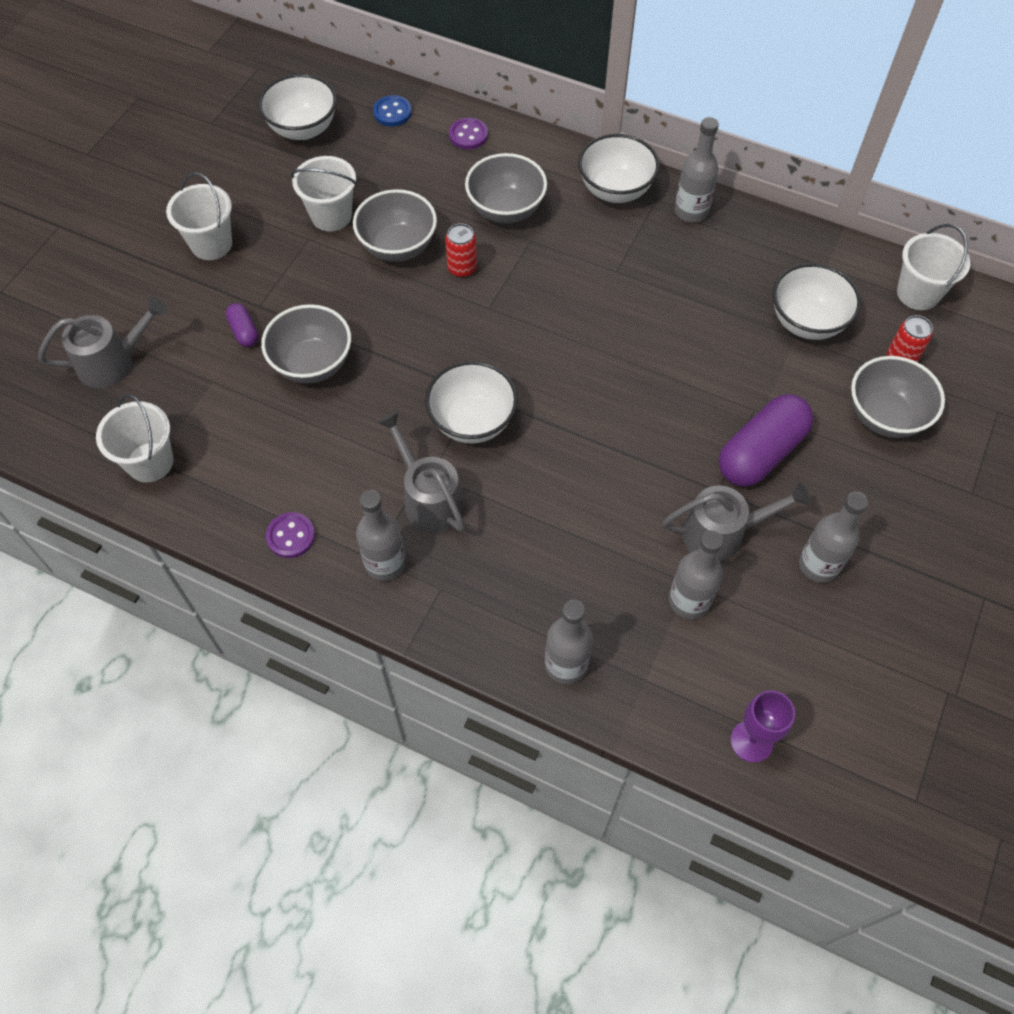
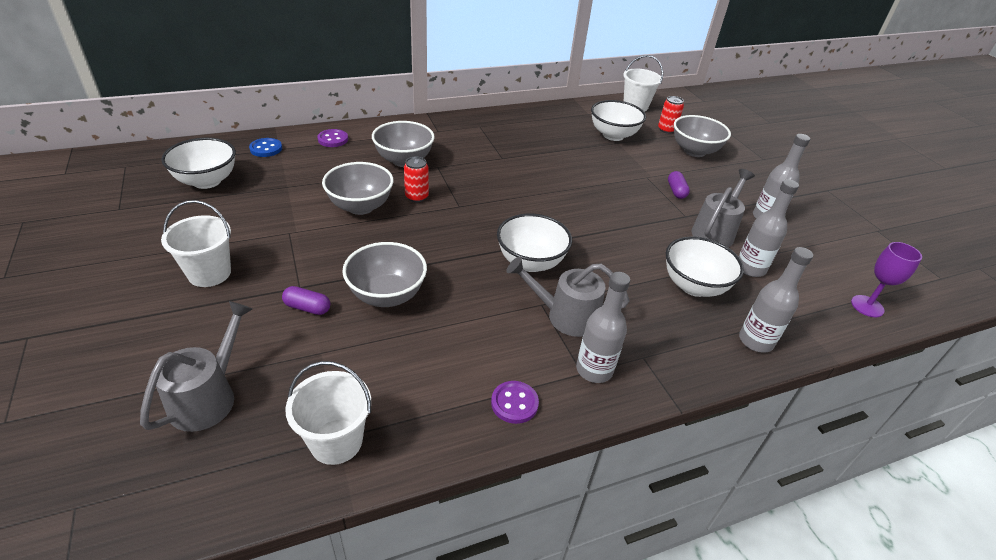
camera: 50 degrees left, 20 degrees down
(331, 216) = (290, 213): white bucket -> none
(615, 190) = (451, 128): white bowl -> white bowl (694, 286)
(691, 211) = (501, 120): grey bottle -> none
(761, 453) = (676, 191): purple capsule -> purple capsule, size x0.47

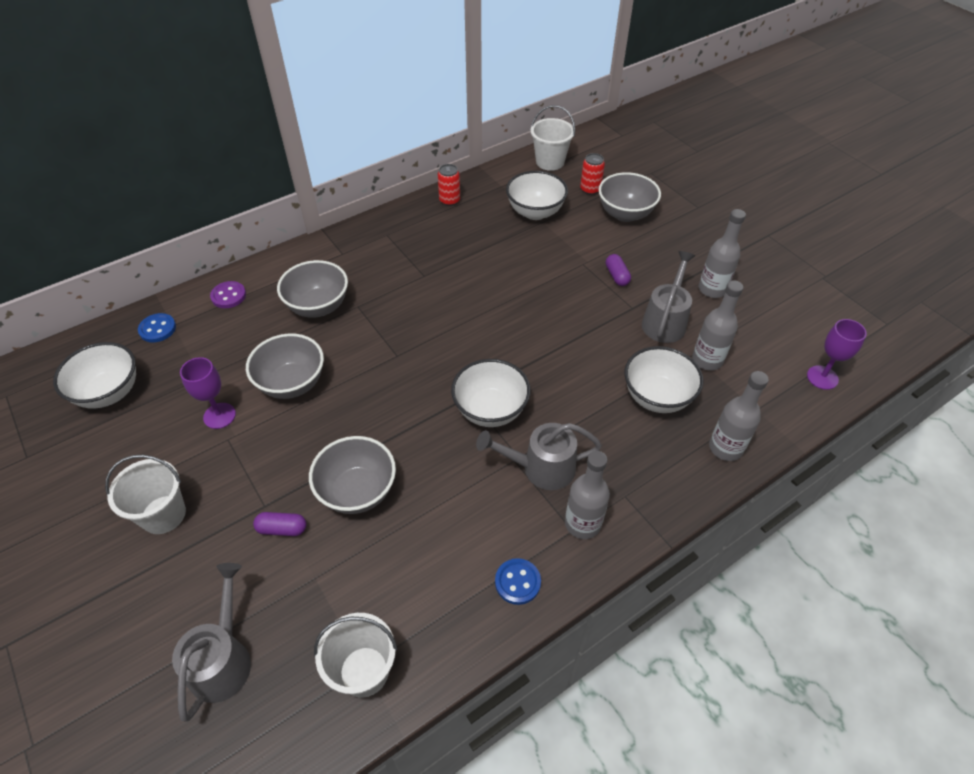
camera: 10 degrees left, 10 degrees up
(289, 215) = (219, 416): none -> purple goblet
(416, 197) = (348, 354): red can -> red can (449, 200)
(514, 403) = (517, 582): purple button -> blue button

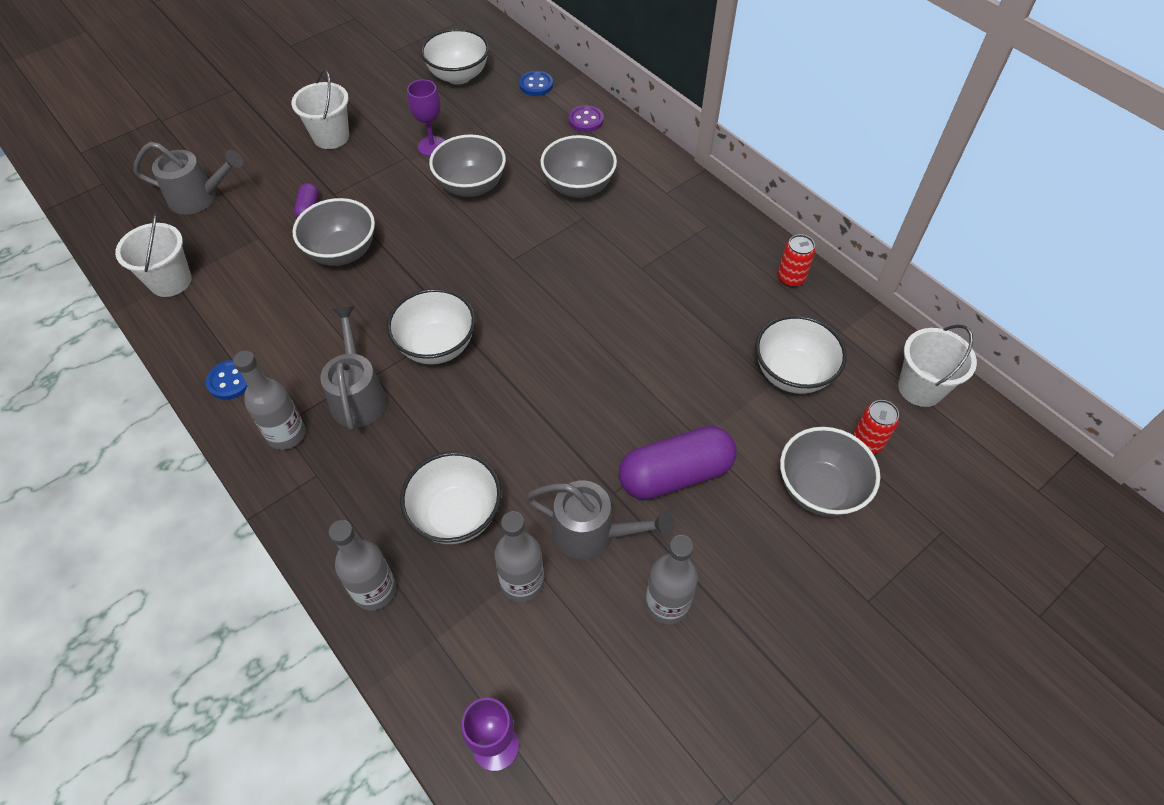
camera: 85 degrees right, 5 degrees up
(617, 276) = (675, 475): purple capsule -> purple capsule, size x2.13

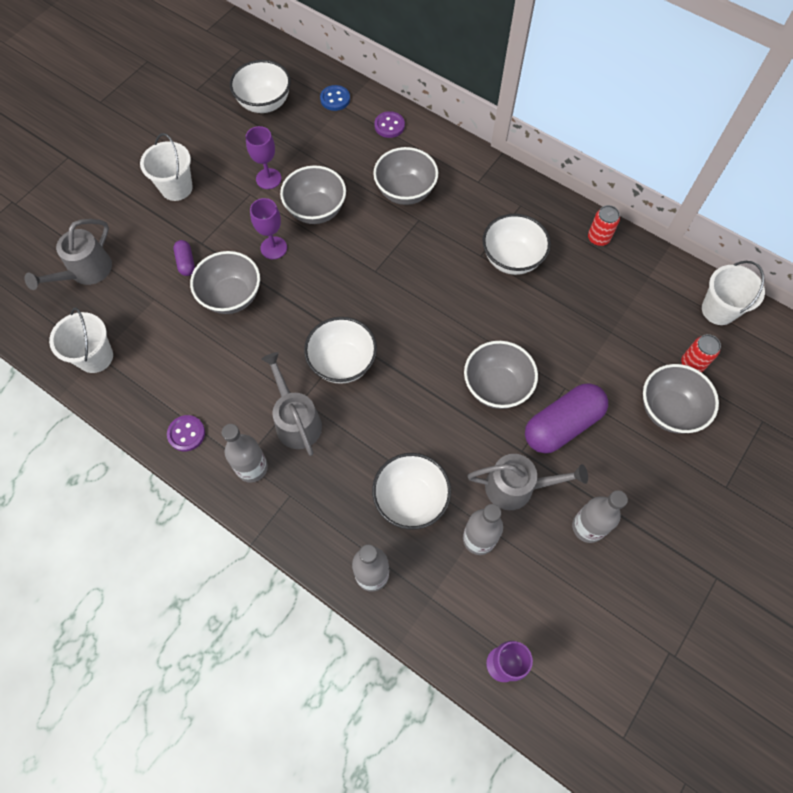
camera: 15 degrees left, 10 degrees up
(200, 197) = (85, 272): grey watering can -> grey watering can turned 135 degrees clockwise
(230, 381) = (186, 434): blue button -> purple button
(409, 214) = (273, 248): none -> purple goblet
(608, 413) = (496, 387): none -> grey bowl
(792, 374) = (623, 321): white bowl -> white bowl (512, 259)

